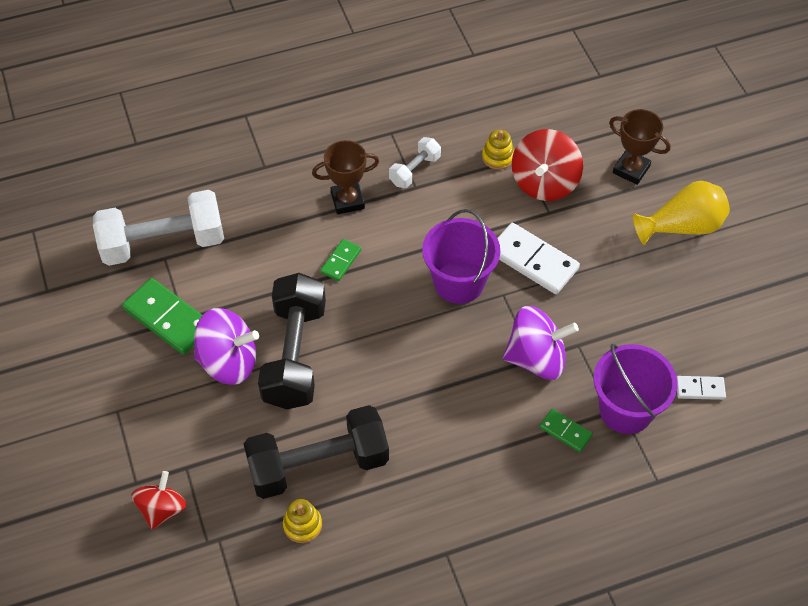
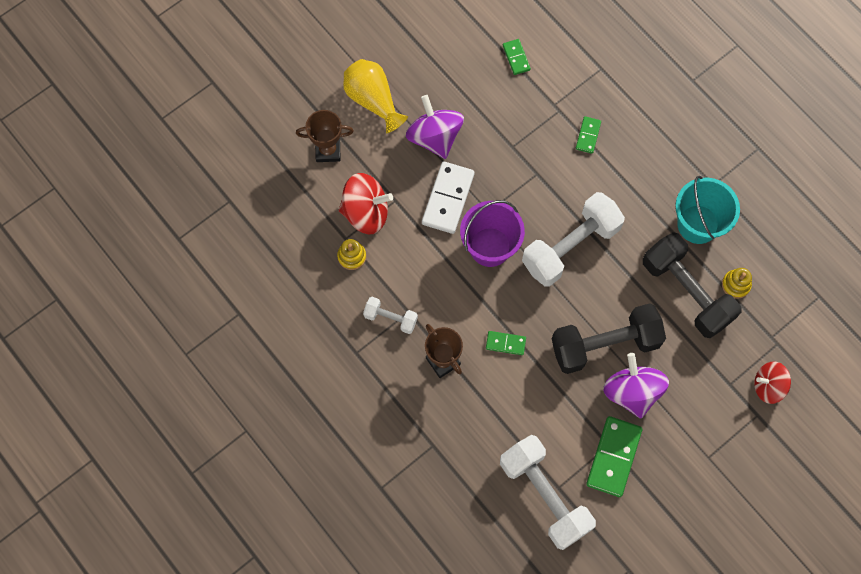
camera: 110 degrees left, 15 degrees up
(399, 513) = (698, 224): none -> turquoise bucket
(426, 361) = (570, 247): none -> white dumbbell
(536, 358) = (536, 171): purple spinning top -> purple spinning top (434, 137)
(626, 410) = (553, 101): purple bucket -> none
(631, 170) = (328, 150): brown trophy -> brown trophy turned 75 degrees clockwise
(700, 389) = (516, 58): white domino -> green domino

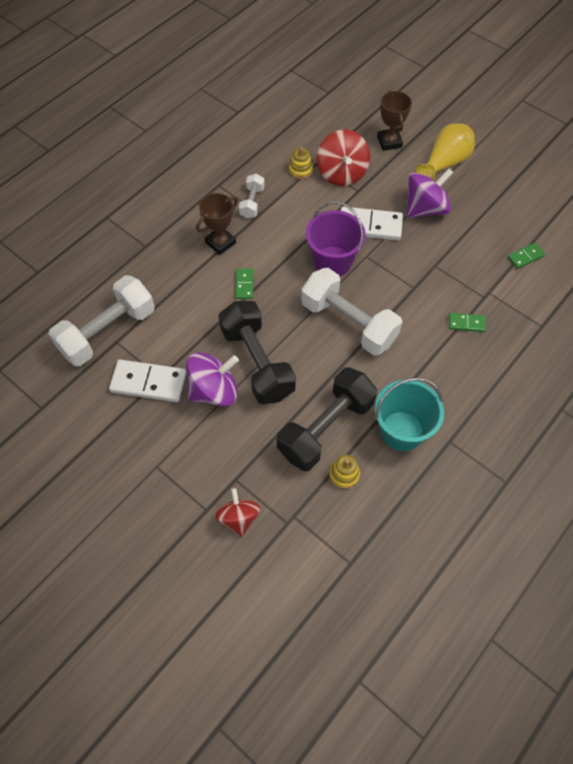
camera: 80 degrees right, 10 degrees down
(614, 457) = (148, 383): green domino -> white domino

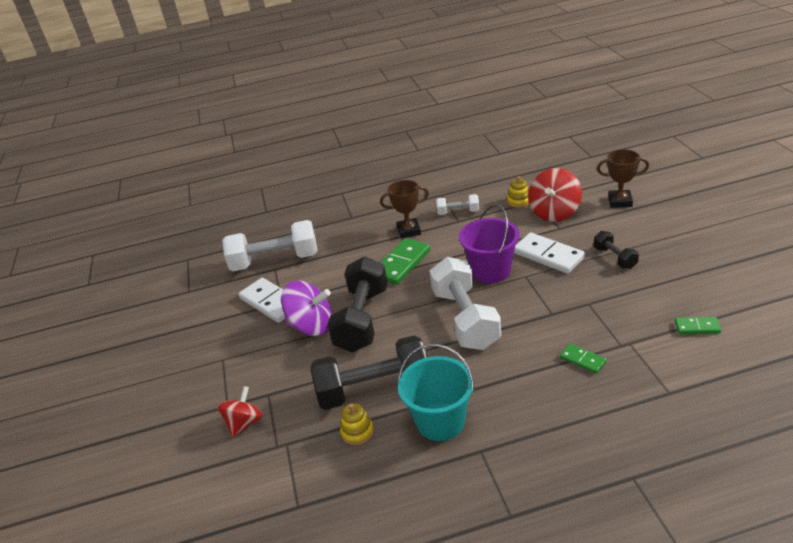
camera: 40 degrees right, 25 degrees down
(244, 285) = (401, 264): green domino -> green domino, size x1.88
(252, 202) = (458, 212): white dumbbell -> white dumbbell turned 45 degrees clockwise
(389, 142) = (620, 201): brown trophy -> brown trophy turned 75 degrees clockwise
(425, 209) = (615, 258): purple spinning top -> black dumbbell
(444, 163) = (664, 230): yellow vase -> none

